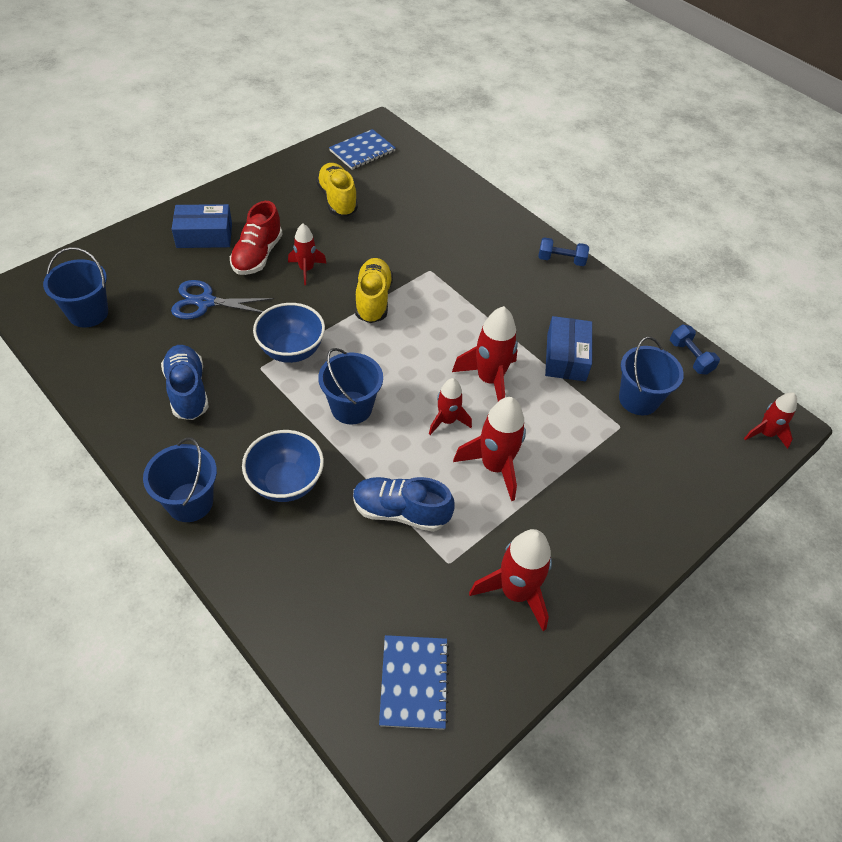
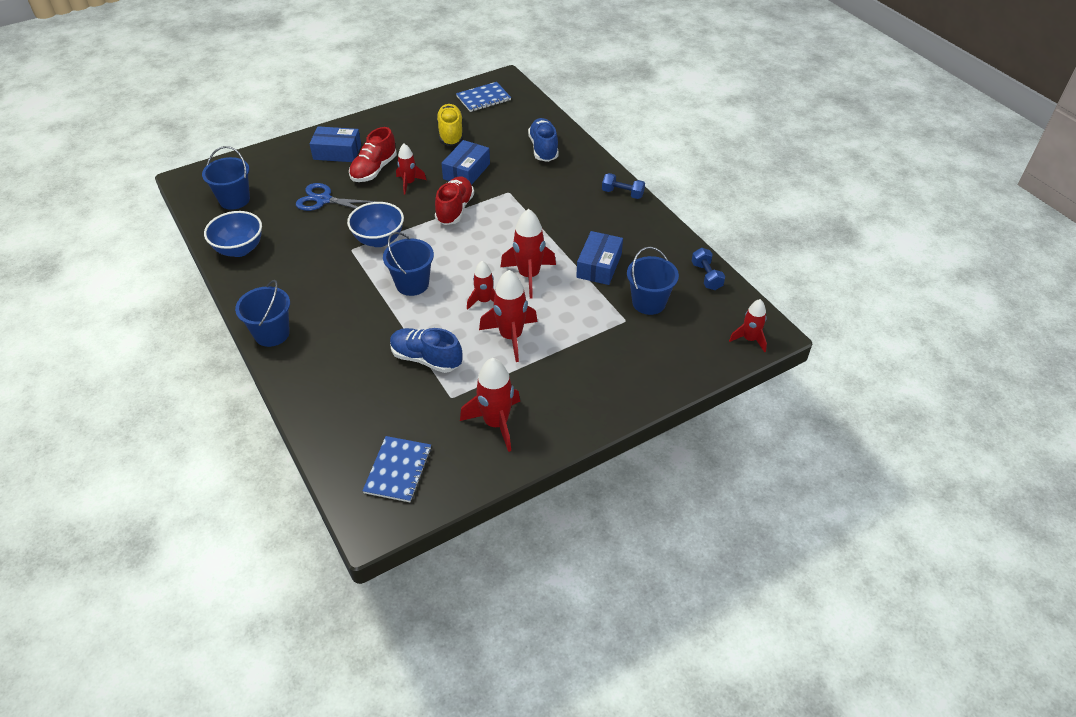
camera: 15 degrees right, 5 degrees down
(188, 391) = (292, 260): blue shoe -> blue shoe (543, 149)
(286, 483) = (346, 329): blue bowl -> blue bowl (239, 249)
(371, 247) = (466, 171): none -> blue box
(373, 300) = (455, 209): yellow shoe -> red shoe

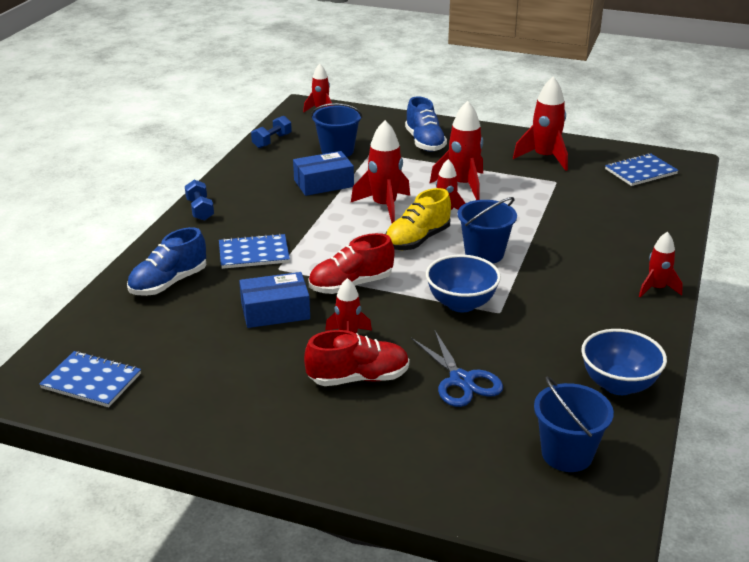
camera: 130 degrees left, 15 degrees down
(272, 334) = (656, 289): blue bucket -> red rocket
(337, 152) = (364, 433): blue box -> none
(426, 359) = (544, 207): blue shoe -> blue shoe (424, 142)
(450, 134) = (210, 362): yellow shoe -> yellow shoe (417, 240)
(538, 191) = (254, 253): none -> blue notebook

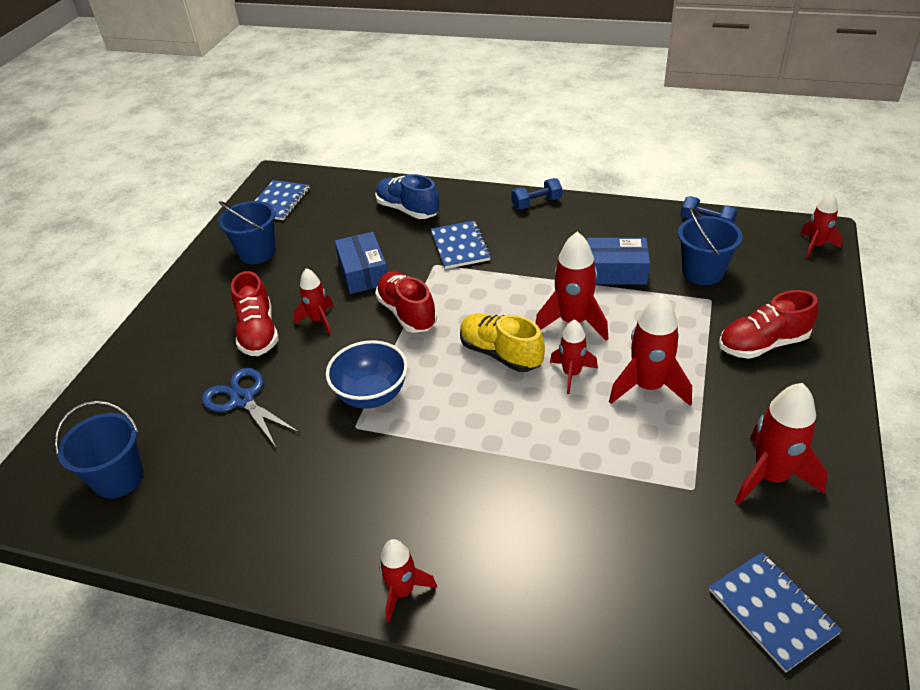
camera: 90 degrees right, 10 degrees up
(323, 183) = (615, 271): blue box -> blue box turned 60 degrees counterclockwise
(424, 142) = (763, 344): blue shoe -> red shoe
(461, 380) = (242, 400): blue scissors -> blue scissors turned 75 degrees clockwise
(484, 253) = (477, 411): blue bucket -> blue bucket (257, 253)
(618, 384) = (211, 529): blue bowl -> none

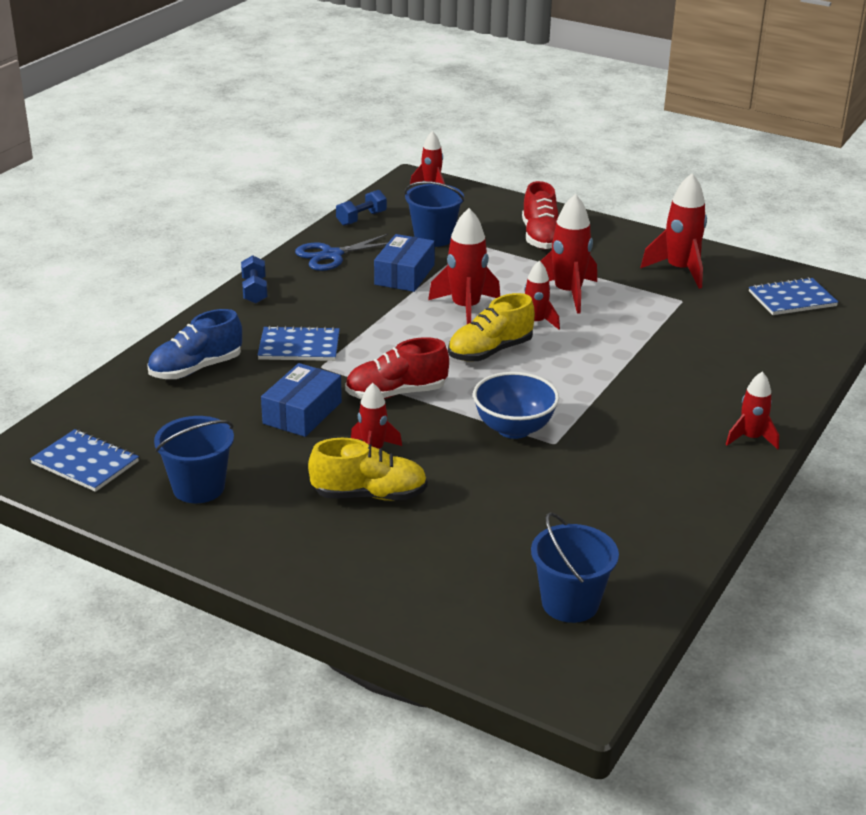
camera: 80 degrees left, 10 degrees down
(242, 400) = (482, 511): blue scissors -> blue scissors (332, 255)
(258, 332) = (369, 495): red shoe -> yellow shoe
(363, 272) = (302, 413): blue box -> blue box turned 60 degrees counterclockwise

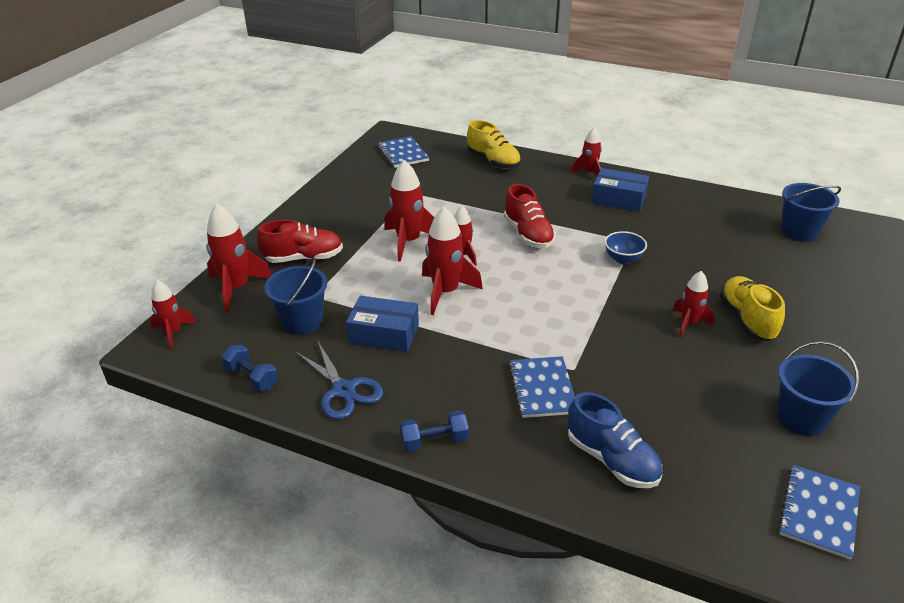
camera: 95 degrees left, 5 degrees up
(302, 413) = (655, 370): blue box -> blue box (618, 199)
(396, 393) = (600, 319): red shoe -> red shoe (528, 234)
(490, 351) = (515, 275): yellow shoe -> yellow shoe (493, 161)
(514, 429) = (623, 259): blue bowl -> blue bowl, size x0.65
(680, 270) = (363, 193): red rocket -> red rocket (236, 288)

